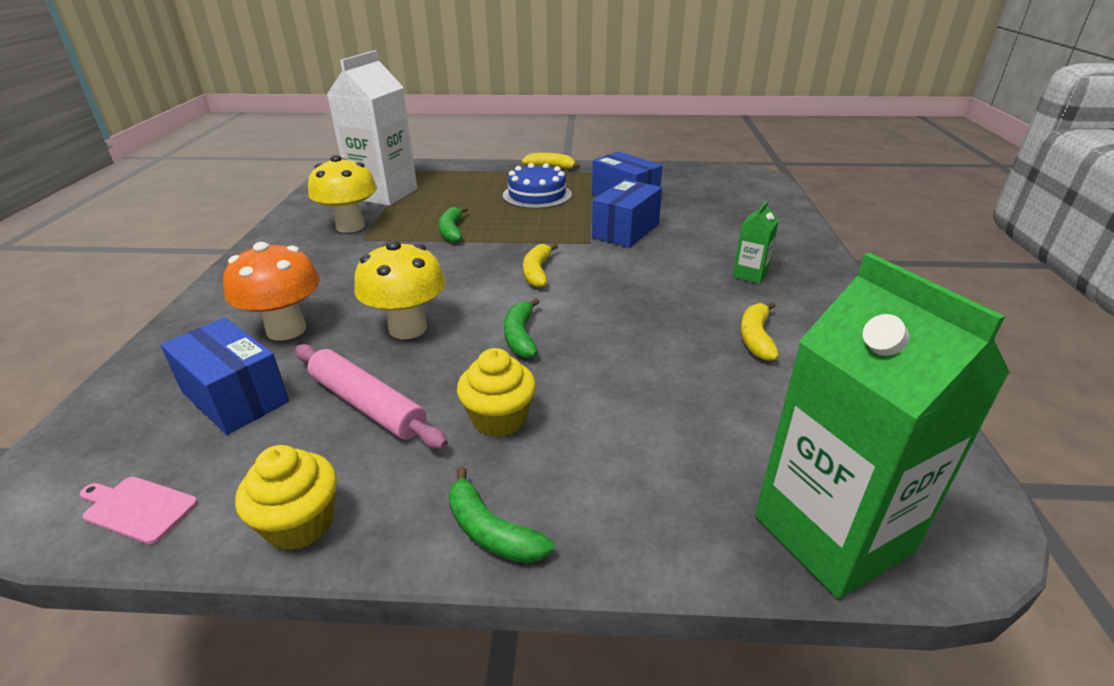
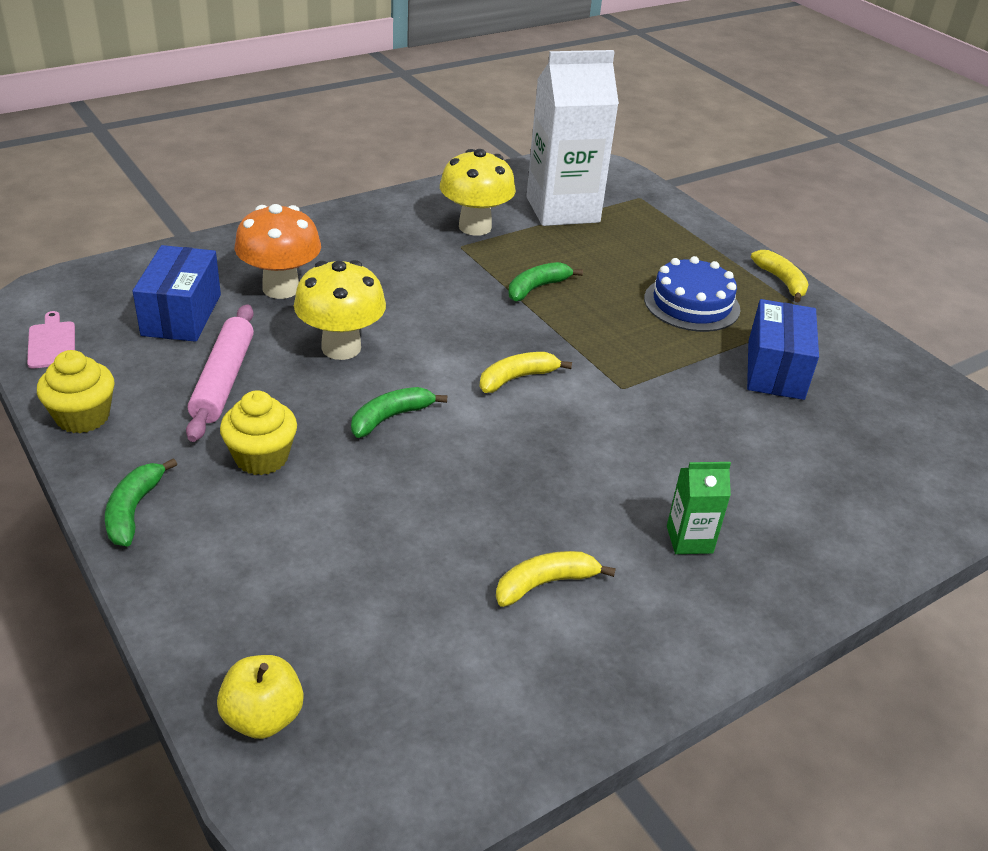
camera: 50 degrees right, 5 degrees up
(625, 231) = (684, 403): blue box -> none
(832, 534) = (263, 717): green carton -> yellow apple

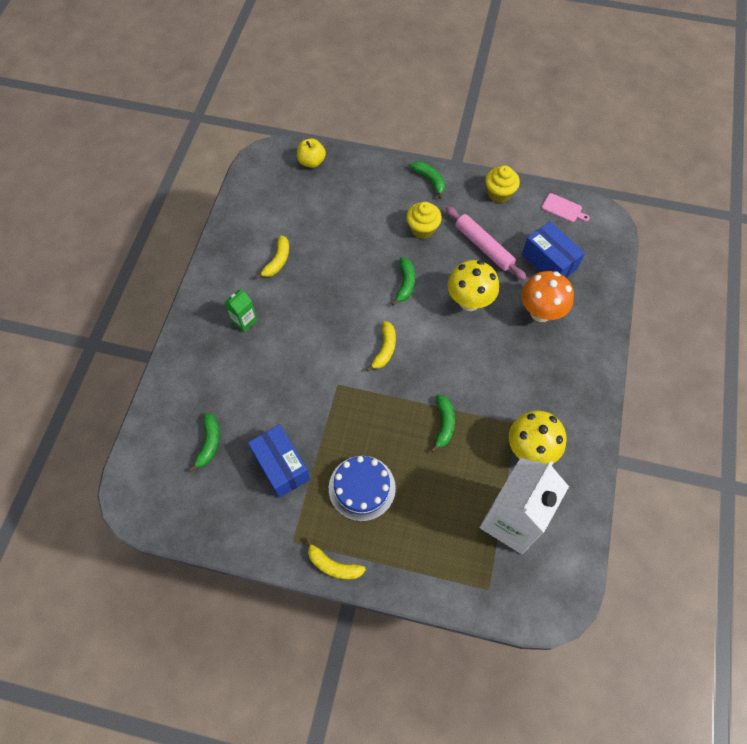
camera: 140 degrees right, 25 degrees up
(862, 443) = (209, 443): none -> green banana

